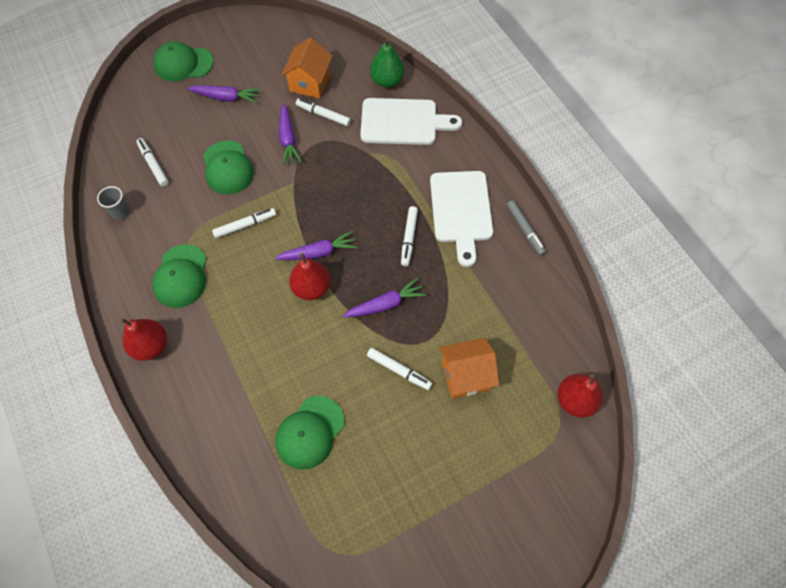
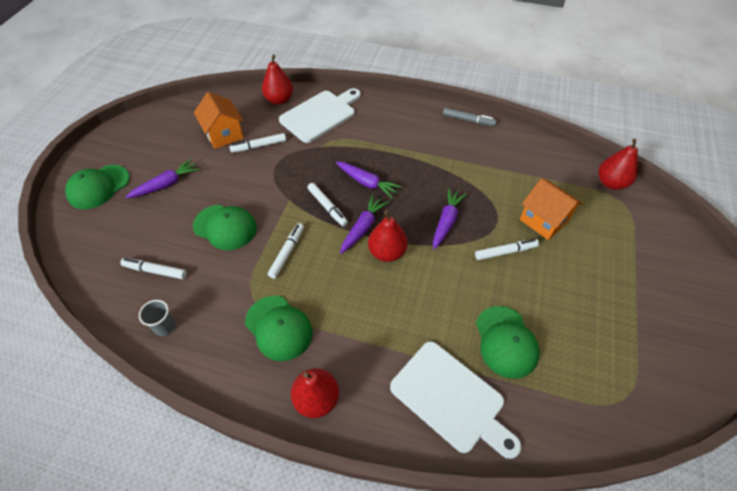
camera: 45 degrees left, 10 degrees down
(288, 139) = (251, 177): purple carrot -> purple carrot (367, 183)
(387, 81) = (279, 100): green pear -> red pear
(409, 238) = (410, 174): white marker -> white marker (327, 207)
(461, 211) = (420, 136): white cutting board -> white cutting board (451, 399)
(465, 375) = (543, 220): orange house -> orange house turned 75 degrees counterclockwise

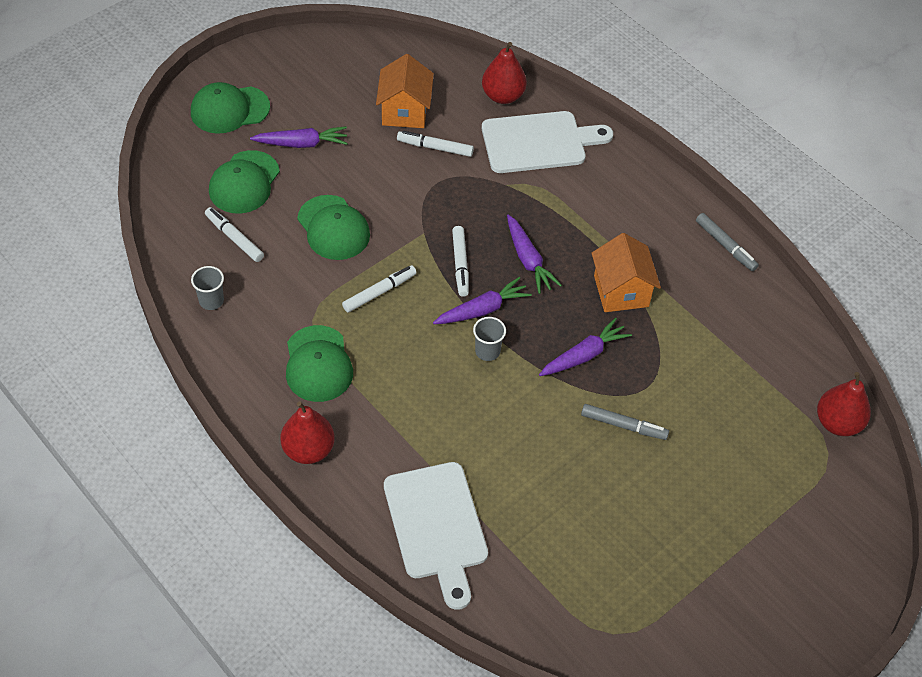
camera: 30 degrees right, 0 degrees up
(387, 252) = (487, 351): red pear -> grey cup
(505, 252) = (623, 425): white marker -> grey marker
(506, 341) = (539, 511): green cap -> green cap (244, 182)
(543, 220) = (704, 417): orange house -> orange house (621, 291)

